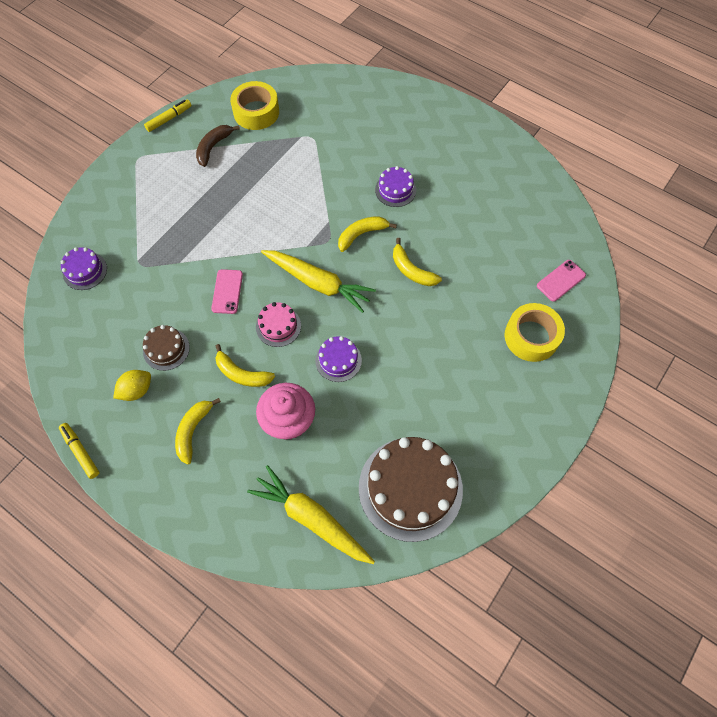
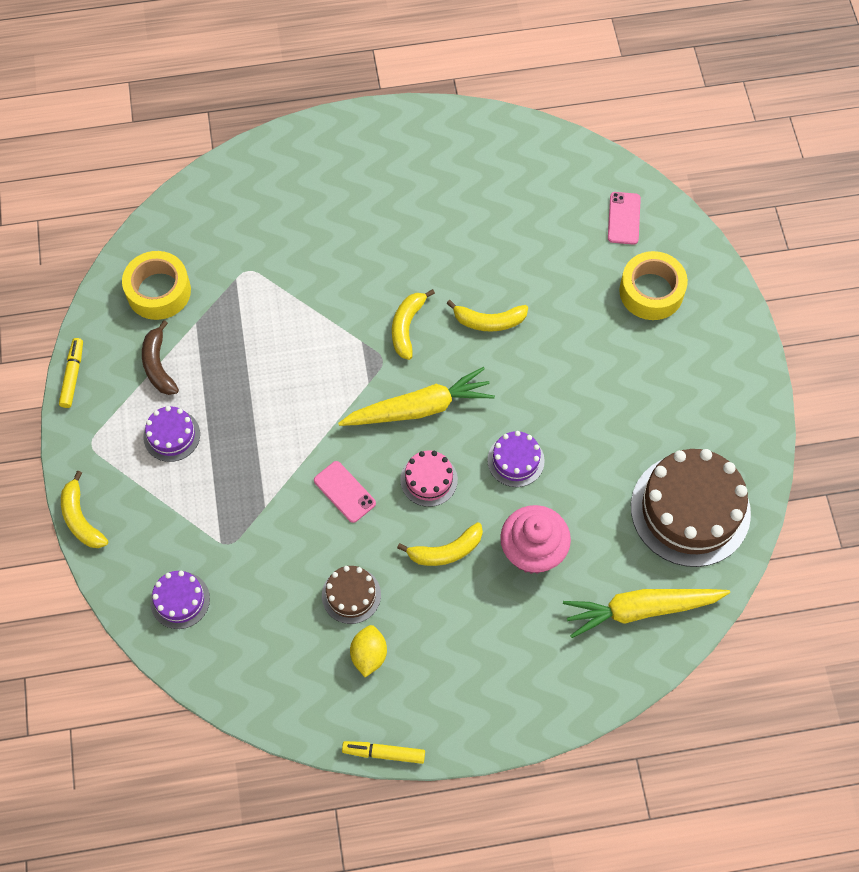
camera: 45 degrees left, 0 degrees up
(193, 431) = (461, 639): yellow banana -> yellow banana (81, 519)
(395, 190) = (389, 256): purple cake -> purple cake (171, 435)

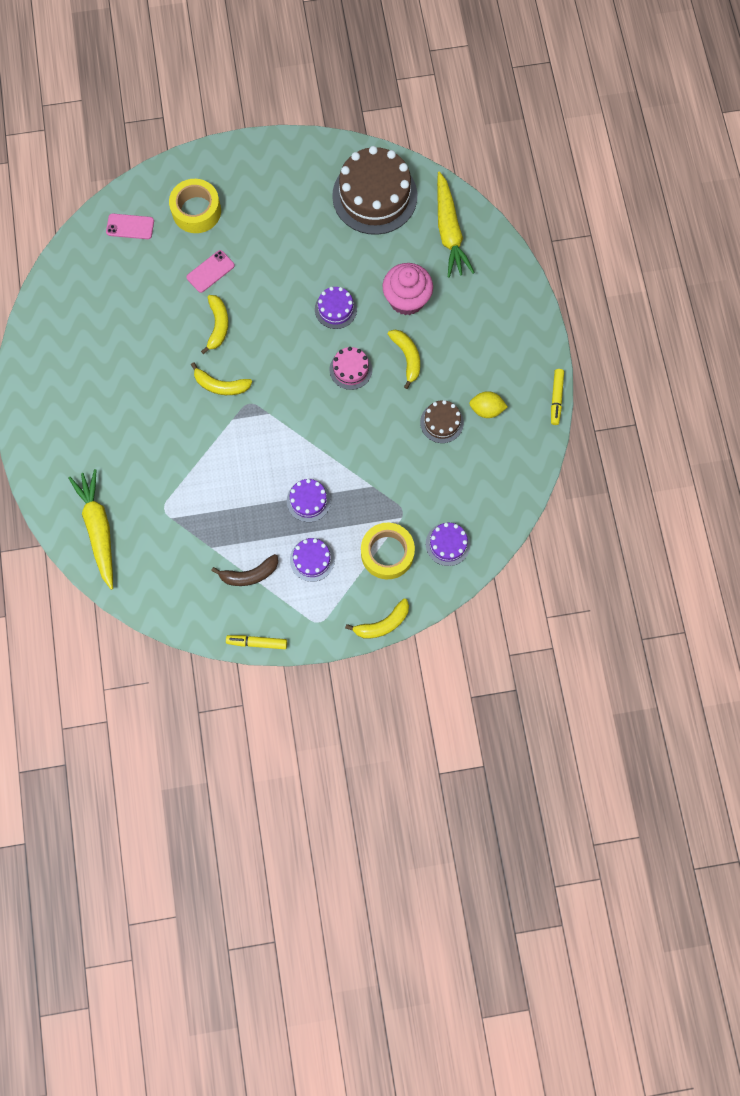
camera: 90 degrees left, 10 degrees up
(158, 291) = (180, 579): yellow tape -> yellow tape (387, 553)
(249, 430) = (308, 500): none -> purple cake
(344, 492) = (360, 429): pink phone -> pink phone (210, 271)
(419, 408) = (291, 376): yellow carrot -> yellow carrot (99, 529)

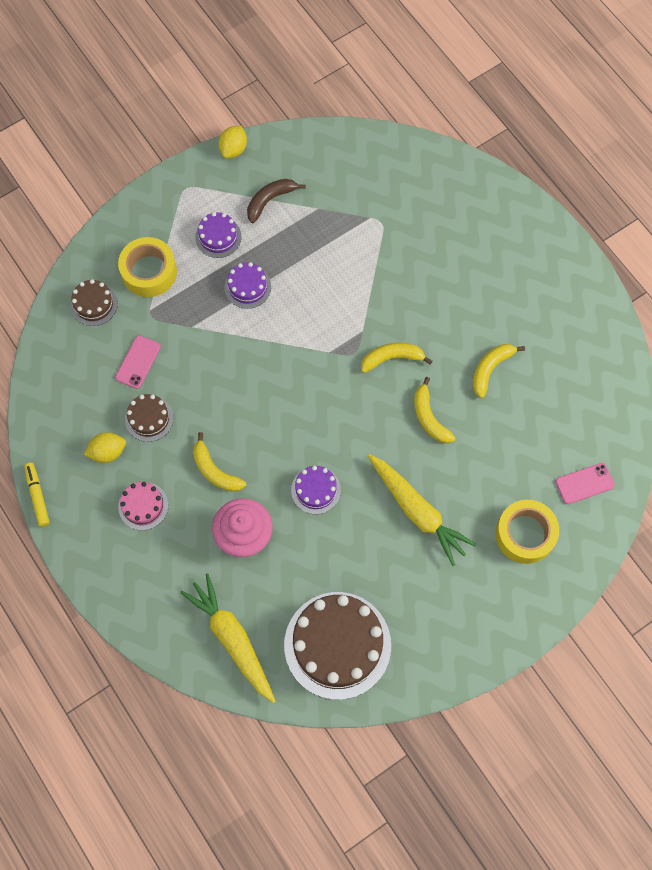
camera: 155 degrees right, 5 degrees down
(99, 529) = (430, 181): yellow carrot -> yellow carrot (417, 511)
(210, 271) = (470, 472): pink phone -> pink phone (138, 362)
(257, 642) = (233, 149): yellow marker -> yellow lemon
(350, 369) = (268, 432): pink cake -> pink cake (143, 506)
(383, 623) = (126, 210): yellow banana -> yellow banana (490, 369)
(447, 544) = (94, 304): purple cake -> brown cake

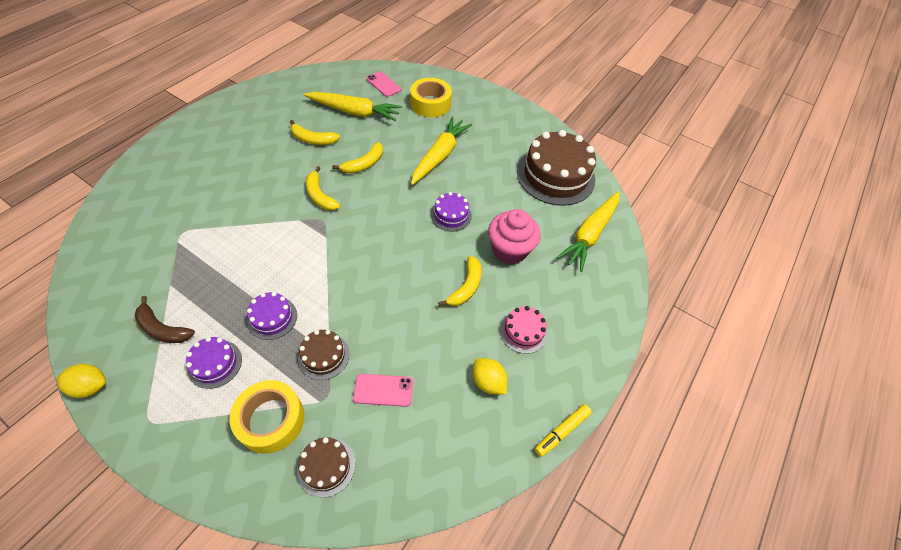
camera: 115 degrees left, 15 degrees down
(149, 418) = (439, 357): brown cake -> brown cake (324, 356)
(532, 430) = (354, 112): none -> yellow carrot

